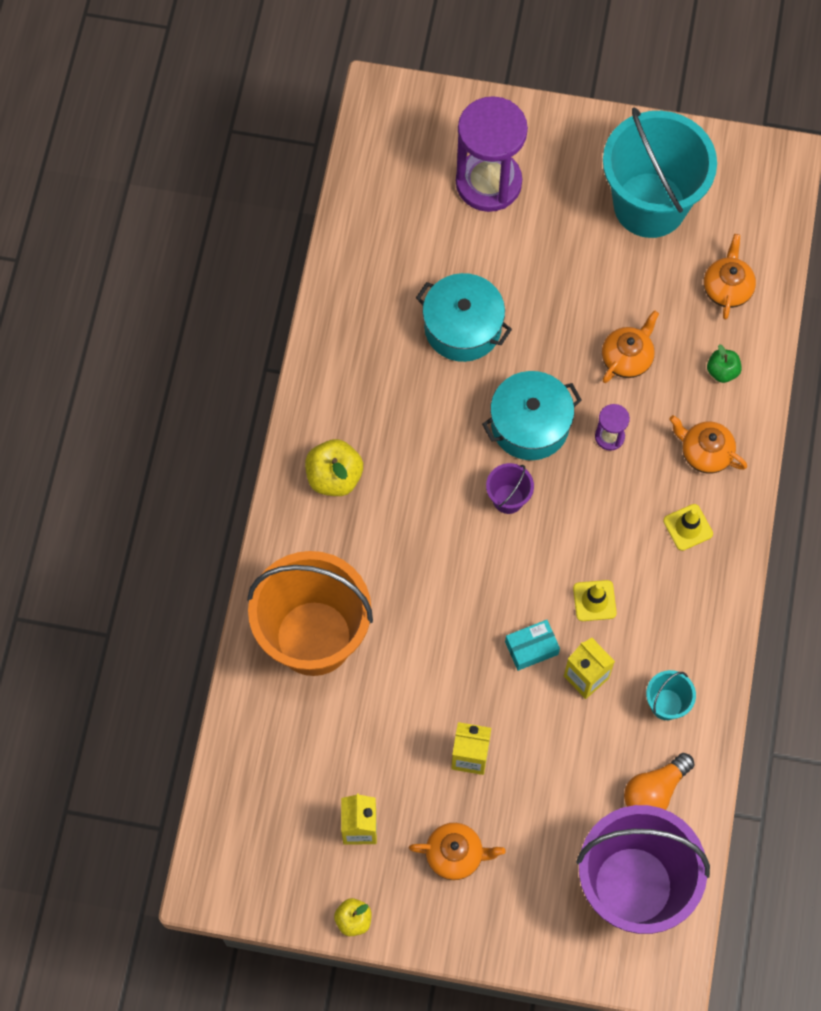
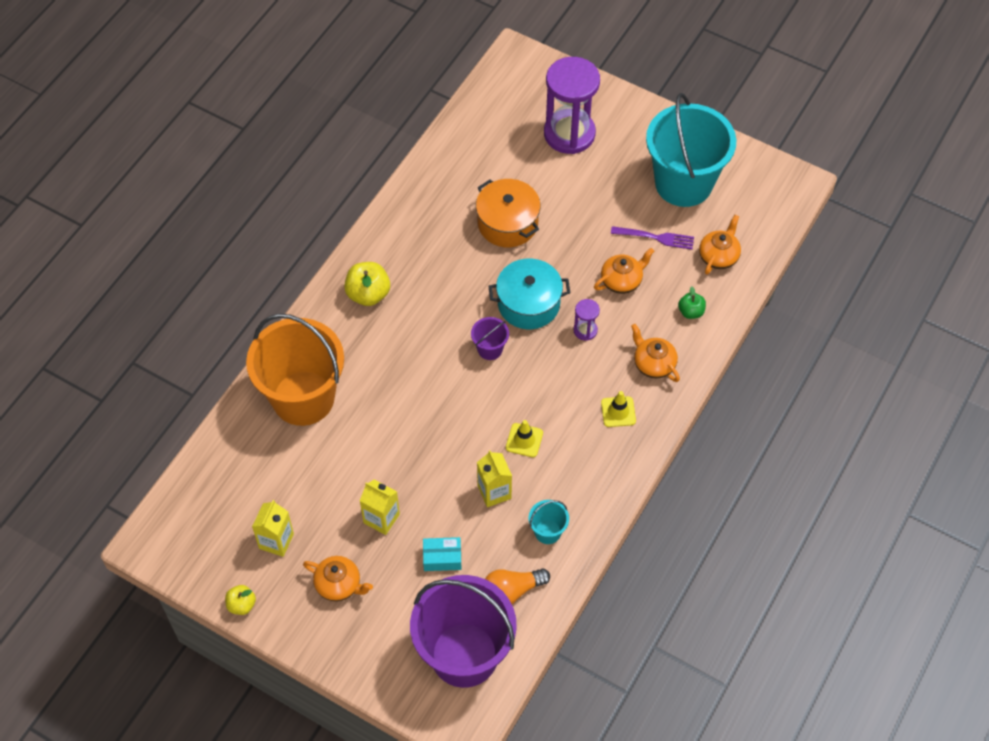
camera: 20 degrees right, 10 degrees down
(462, 327) = (507, 223): turquoise pot -> orange pot
(531, 648) = (462, 458): turquoise box -> turquoise box (442, 558)
(645, 288) = (656, 237): none -> purple fork

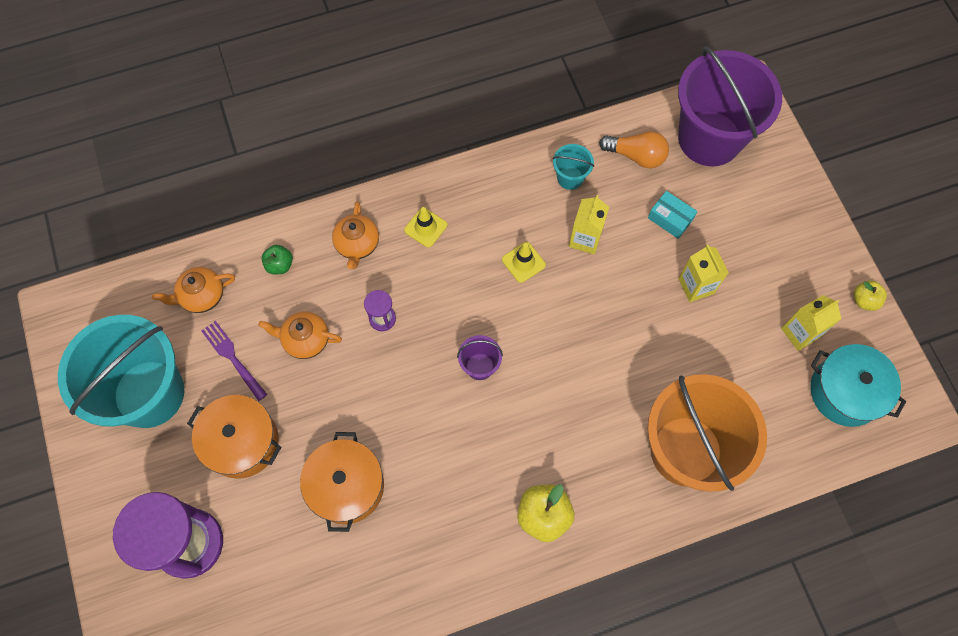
camera: 140 degrees left, 10 degrees up
(339, 585) = (770, 258): orange teapot -> none
(528, 303) = (406, 384): turquoise pot -> turquoise pot (845, 392)
(597, 200) = (242, 442): none -> orange pot

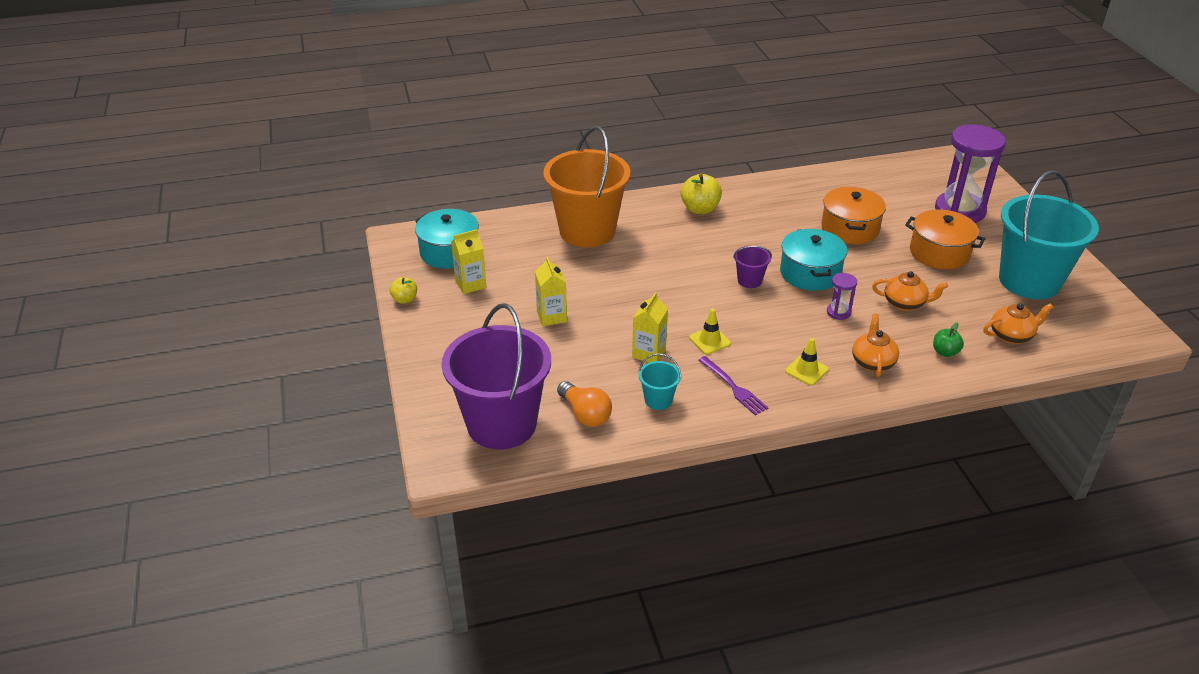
camera: 175 degrees left, 30 degrees down
(233, 358) = (966, 296): purple fork -> purple fork (733, 387)
(407, 387) = (810, 273): none -> turquoise pot
(636, 156) = (585, 414): orange light bulb -> orange light bulb turned 150 degrees counterclockwise
(670, 219) = (562, 363): turquoise box -> none

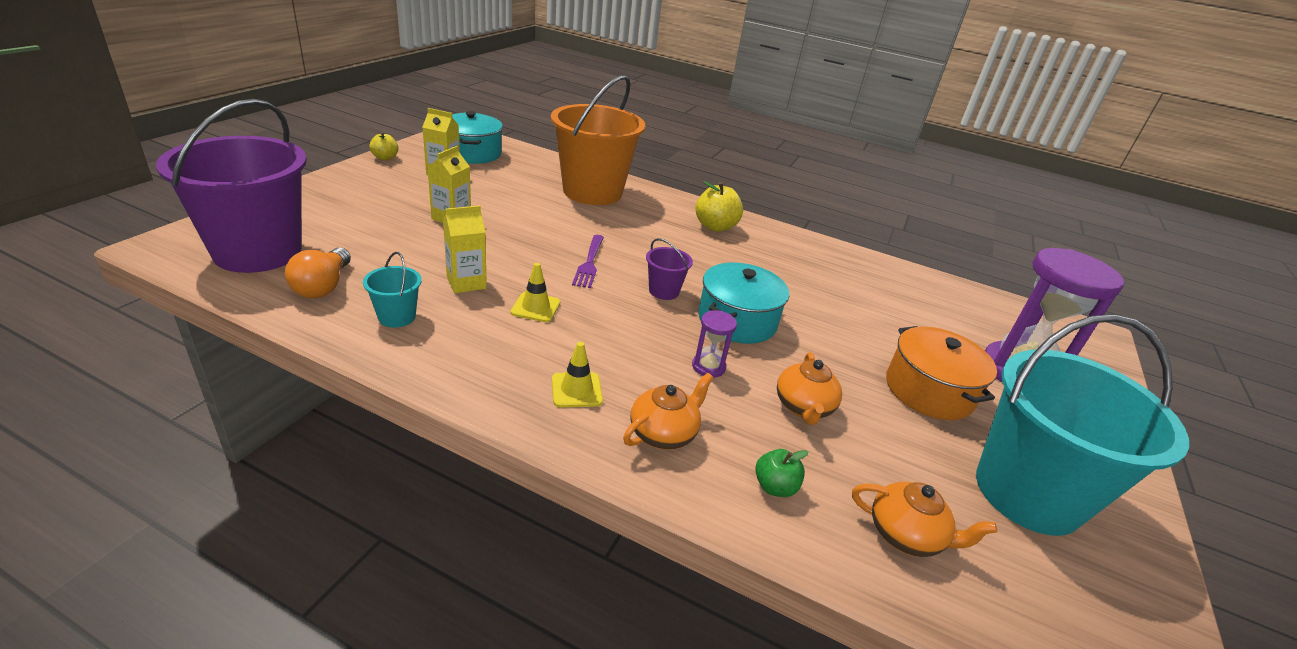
camera: 35 degrees right, 5 degrees down
(733, 387) = (478, 354): purple fork -> purple fork (589, 263)
(849, 228) = (846, 313): orange pot -> none
(905, 303) = (803, 407): orange teapot -> orange teapot turned 45 degrees clockwise

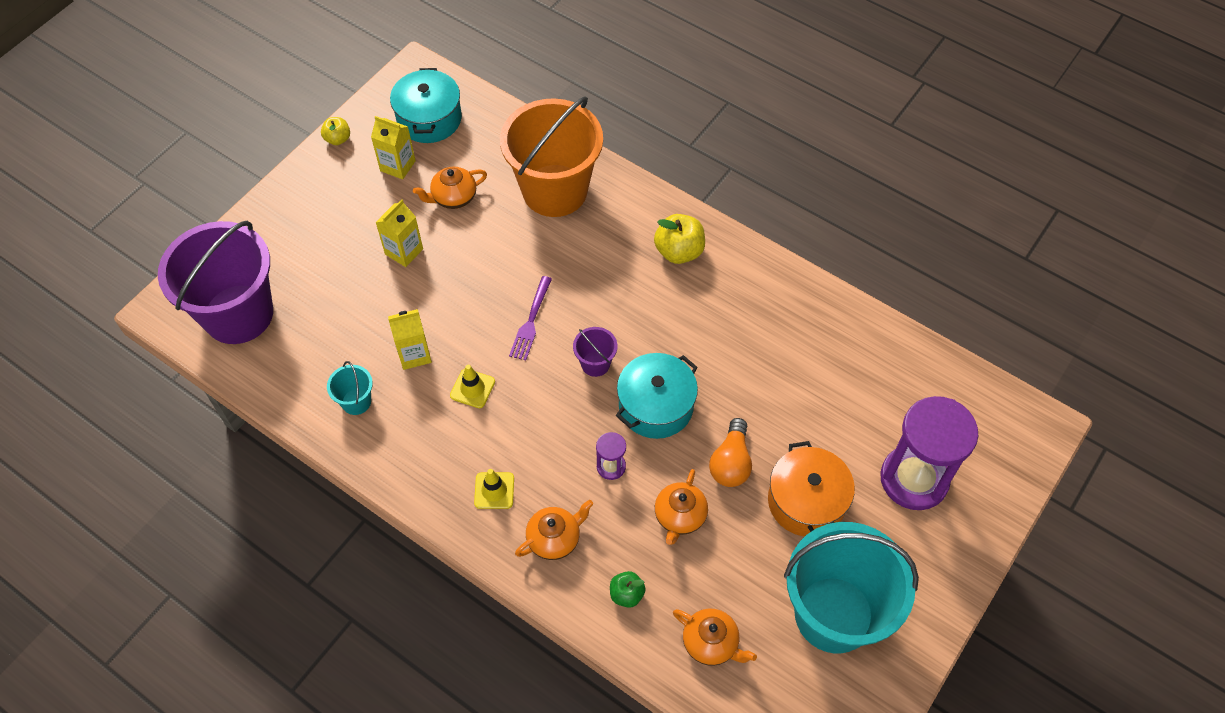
camera: 15 degrees right, 25 degrees up
(323, 286) = (296, 361): orange light bulb -> orange light bulb (731, 462)
(498, 191) = (453, 197): none -> orange teapot

